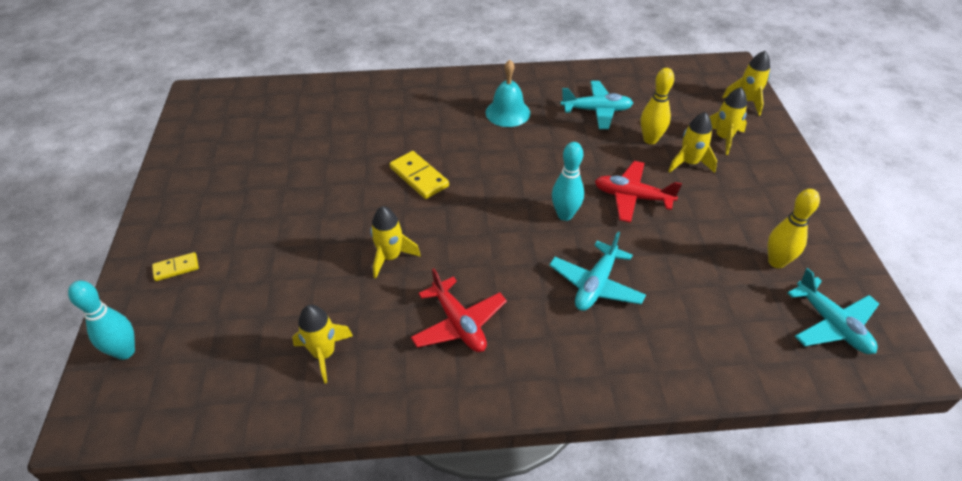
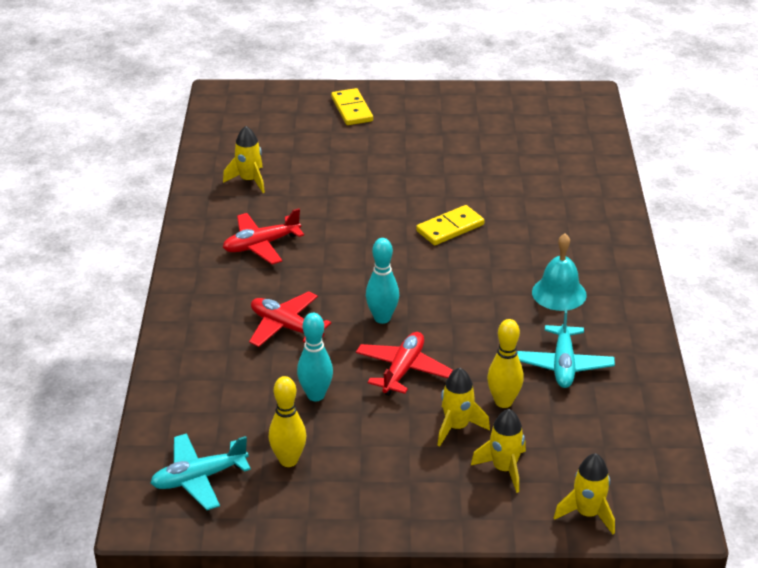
camera: 95 degrees right, 10 degrees down
(125, 351) = (274, 99): turquoise bowling pin -> turquoise bowling pin (315, 395)
(176, 268) = (351, 109): yellow domino -> yellow domino, size x1.64
(390, 257) = (344, 211): yellow rocket -> none
(596, 285) = (286, 327): turquoise plane -> red plane

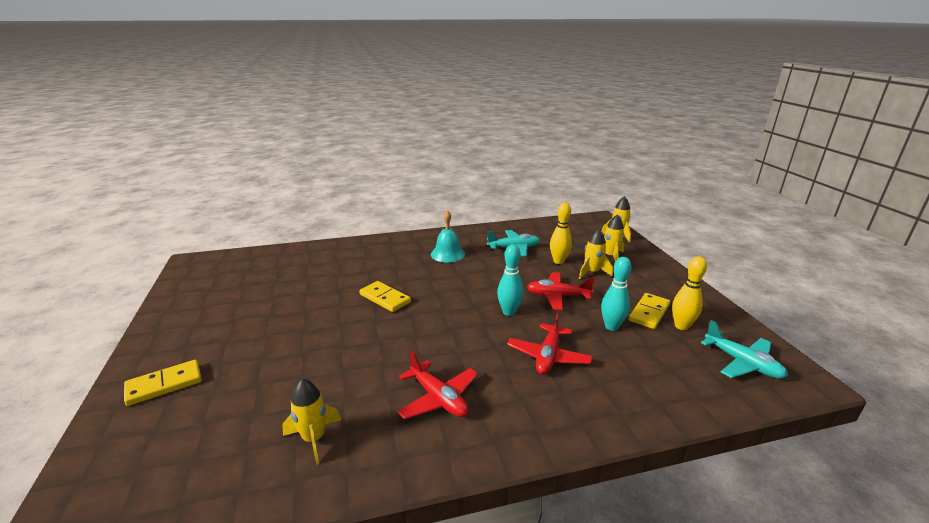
camera: 105 degrees left, 10 degrees down
(330, 443) = (649, 313): none -> yellow domino

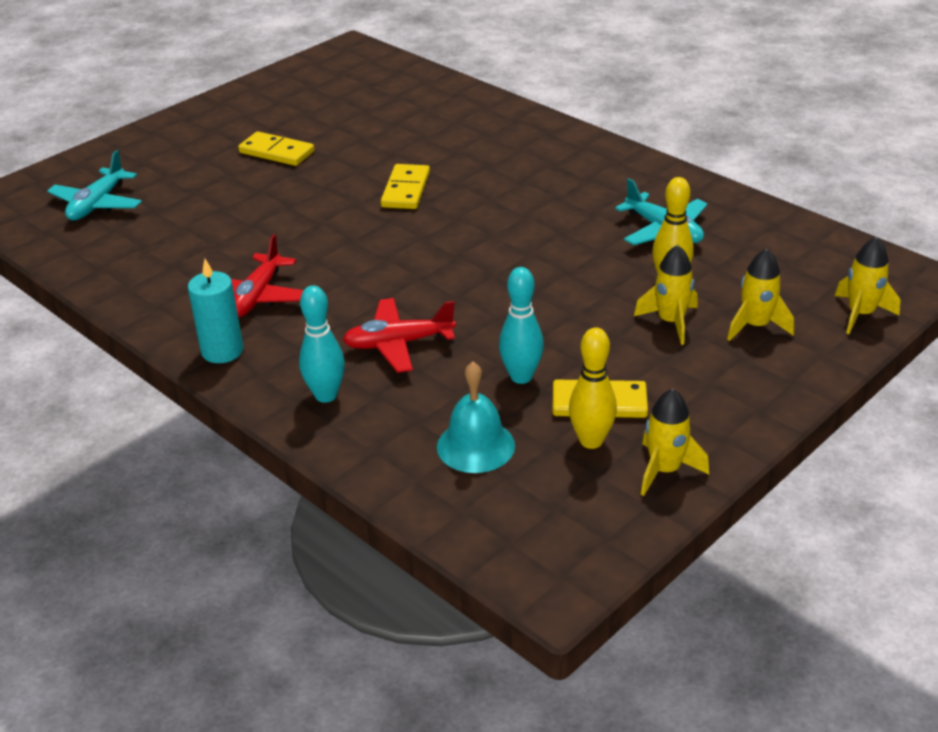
camera: 60 degrees right, 10 degrees up
(164, 385) = (155, 151): yellow domino -> yellow domino (276, 152)
(314, 439) = (150, 254): yellow rocket -> yellow rocket (665, 470)
(447, 254) = (572, 186): turquoise bell -> turquoise bell (475, 446)
(493, 440) = (222, 351): none -> turquoise candle
(509, 312) = (470, 285): turquoise bowling pin -> turquoise bowling pin (326, 395)
(557, 296) = (556, 311): red plane -> none
(742, 363) = (542, 514): turquoise plane -> turquoise plane (97, 204)

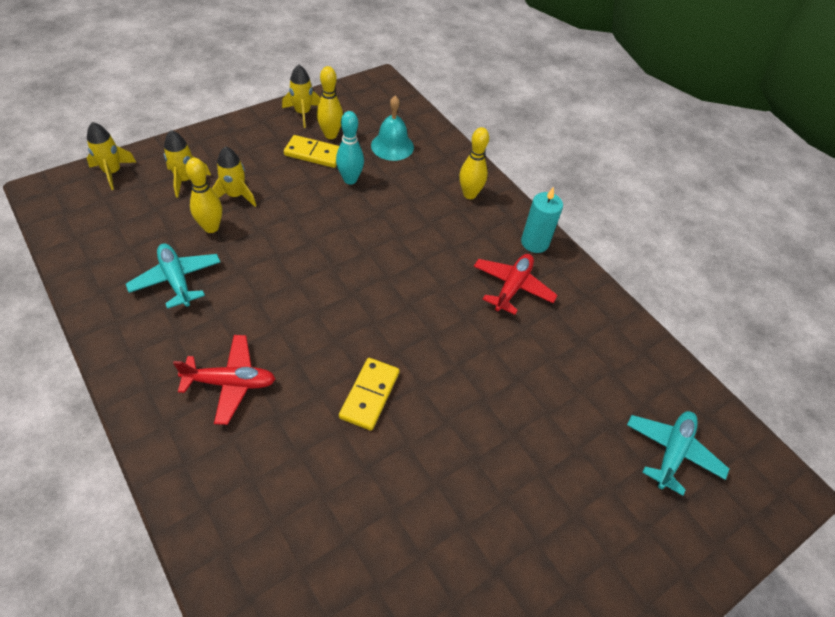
camera: 175 degrees left, 15 degrees up
(276, 152) = (493, 508): yellow domino -> none
(326, 395) = (469, 194): turquoise bowling pin -> yellow bowling pin
(398, 344) = (418, 221): red plane -> red plane (230, 383)

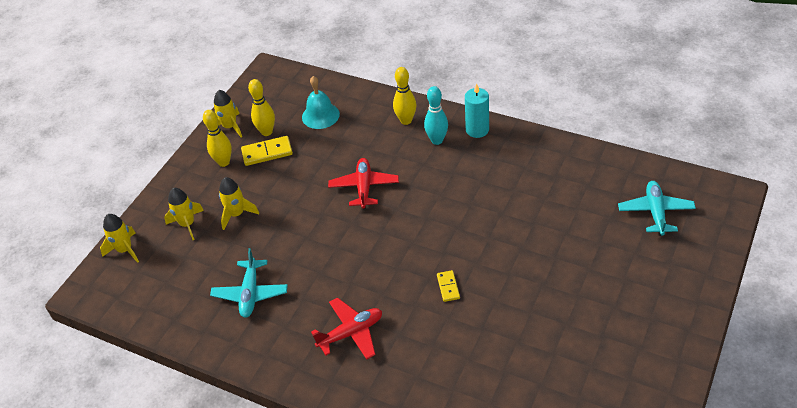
camera: 20 degrees left, 5 degrees down
(176, 280) = (250, 293): turquoise plane -> turquoise plane turned 120 degrees counterclockwise
(211, 227) = (240, 246): yellow bowling pin -> yellow bowling pin (224, 162)
(350, 179) = (311, 157): turquoise bowling pin -> turquoise bowling pin (437, 140)
(369, 395) = (448, 287): yellow domino -> yellow domino, size x0.61
(512, 287) = (485, 168): red plane -> red plane (364, 187)

